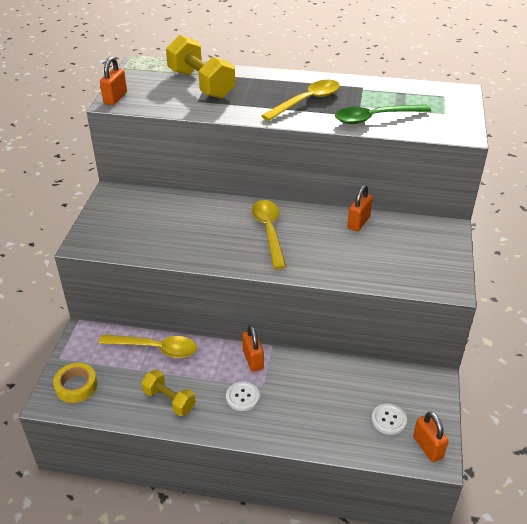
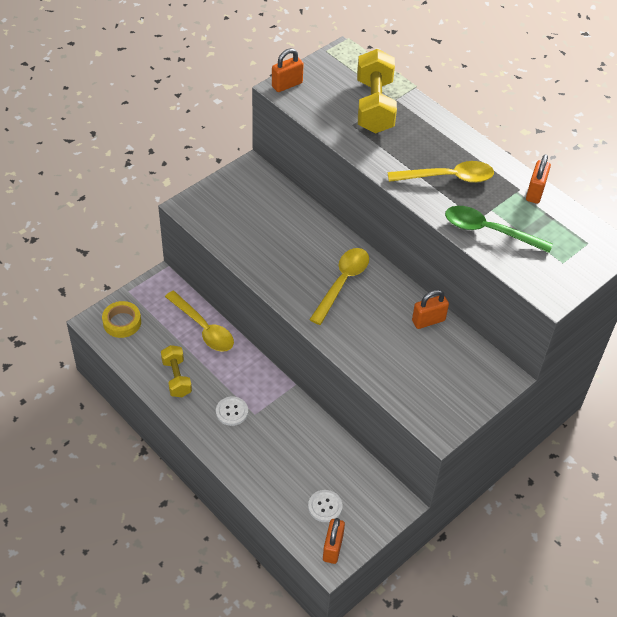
camera: 35 degrees right, 10 degrees up
(253, 360) = (268, 387): orange padlock -> orange padlock (535, 192)

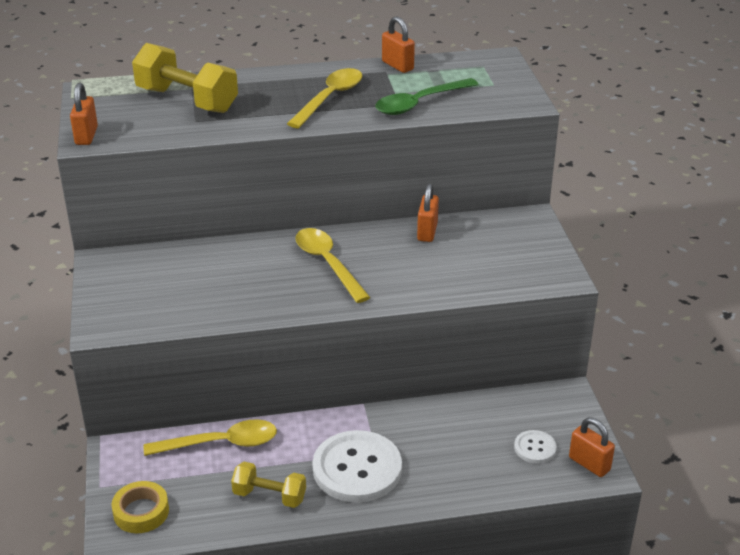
camera: 55 degrees left, 15 degrees down
(232, 412) = (357, 468): white button -> white button, size x2.08

